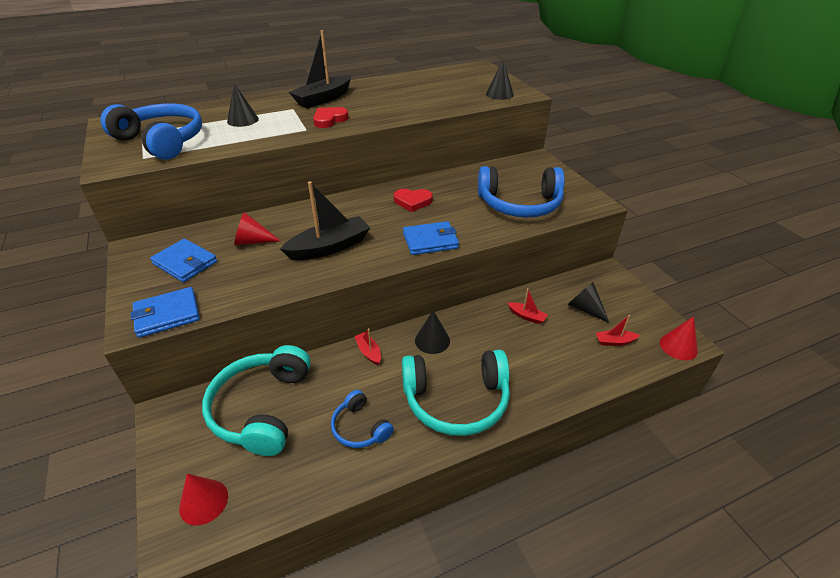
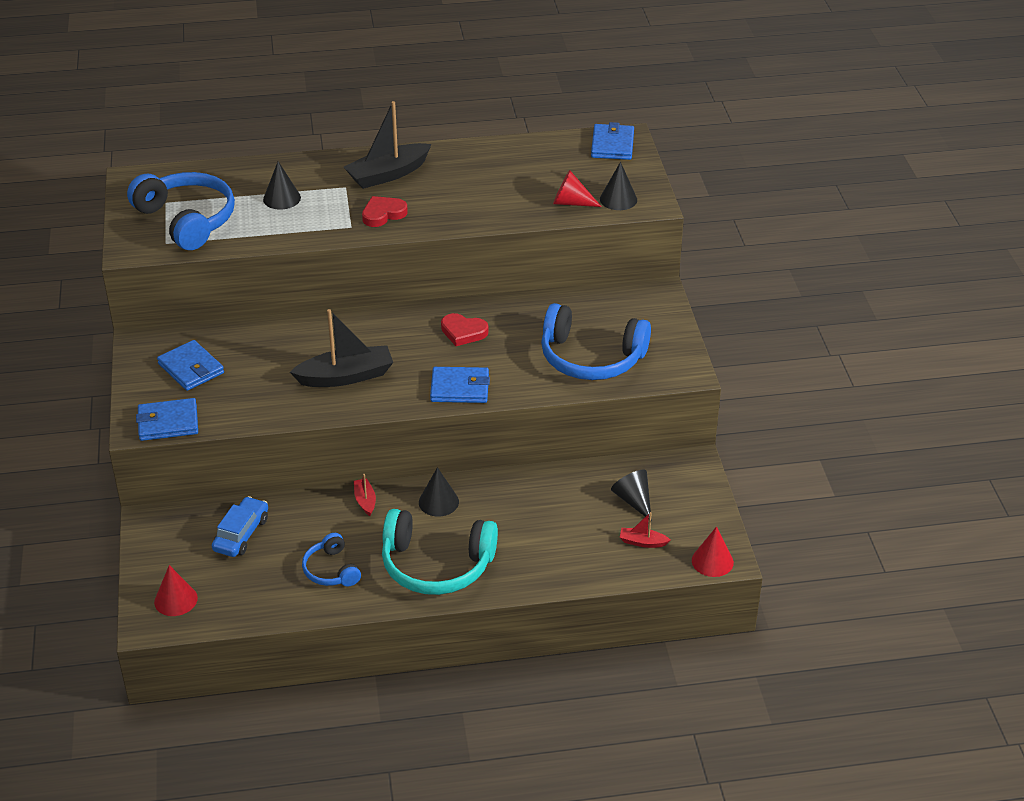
camera: 15 degrees right, 0 degrees up
(252, 241) = (265, 354): red cone -> red cone (571, 202)
(261, 408) = (241, 534): turquoise headphones -> blue car
(474, 70) = (612, 145): none -> blue wallet
(526, 316) = (559, 496): red boat -> none

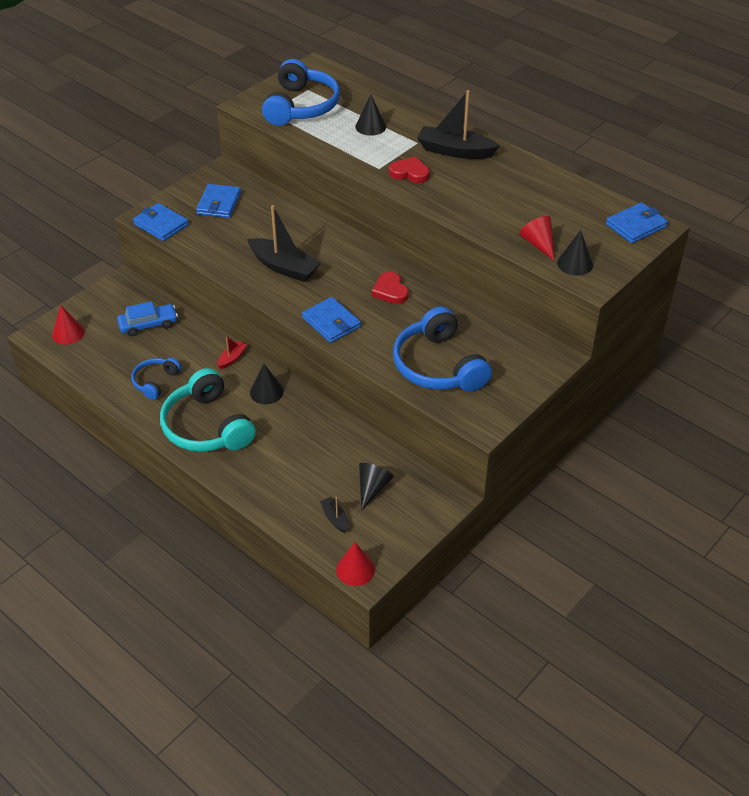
camera: 50 degrees right, 5 degrees up
(642, 542) = (335, 518): red boat -> black boat

